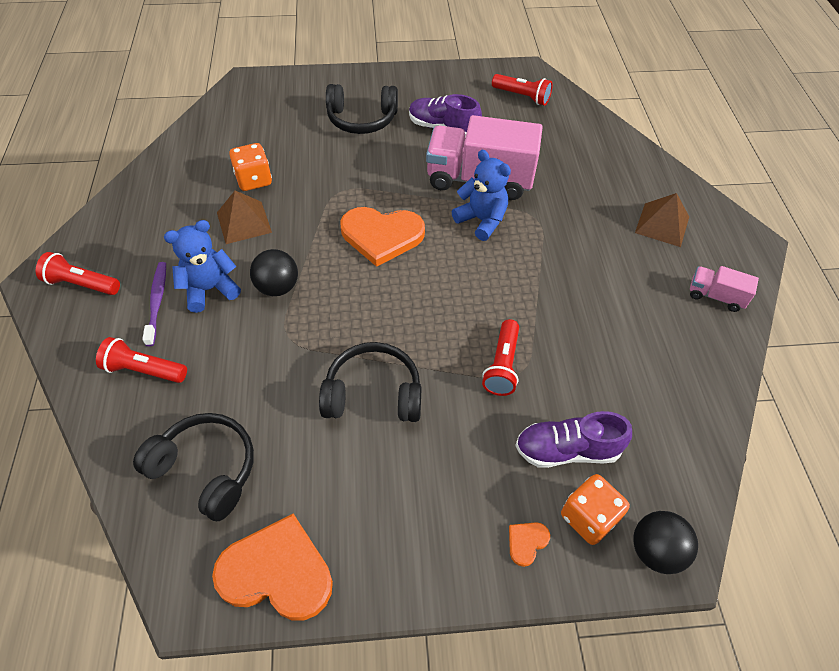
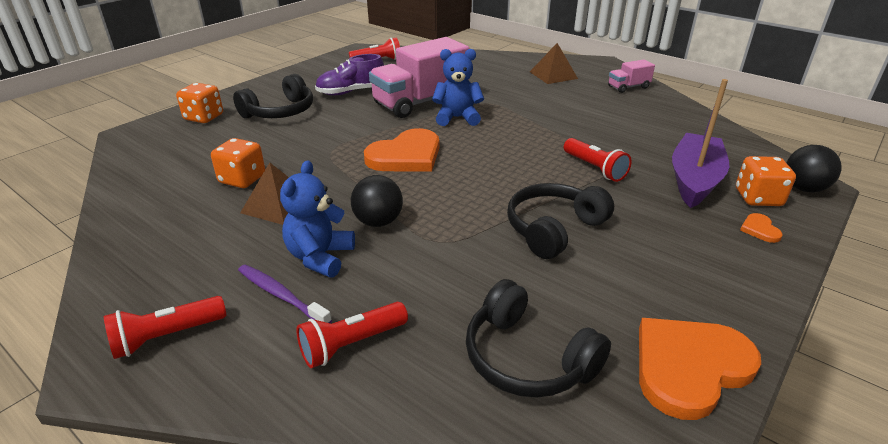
camera: 45 degrees left, 20 degrees down
(206, 469) = (527, 358): black headphones -> black headphones turned 120 degrees counterclockwise
(306, 92) = (204, 117): none -> orange dice
(567, 450) = (694, 180): purple shoe -> purple boat

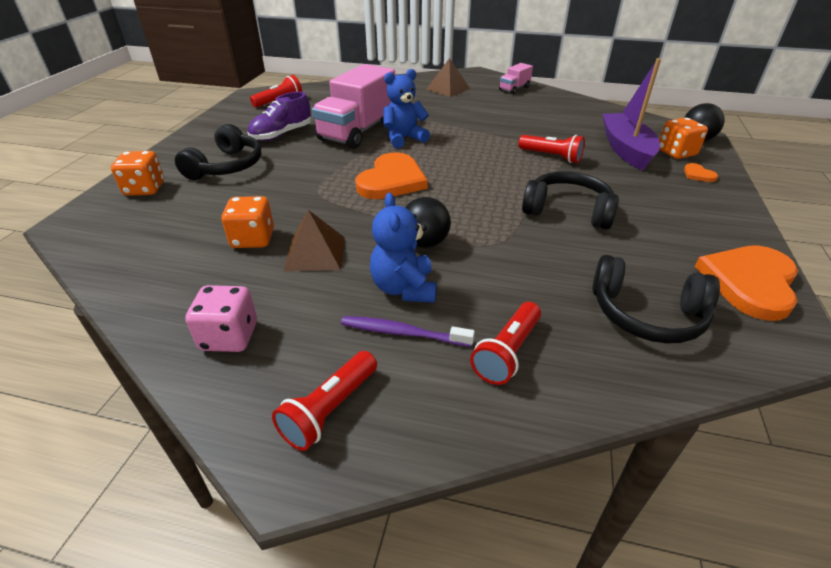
camera: 25 degrees left, 5 degrees up
(153, 253) = (229, 336): none -> pink dice
(553, 229) = (567, 210): black headphones -> black headphones turned 90 degrees clockwise

